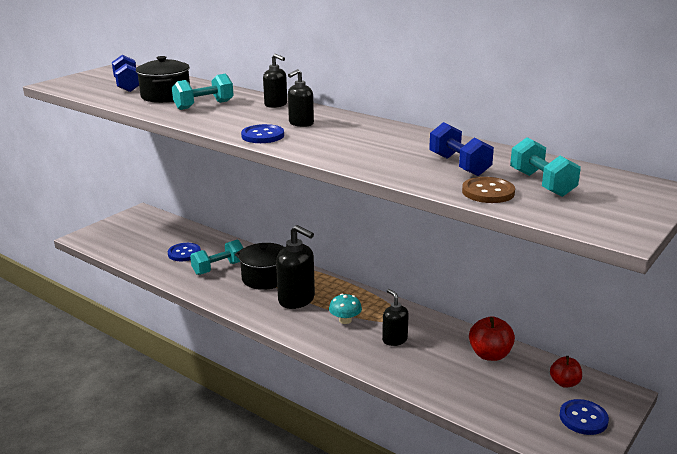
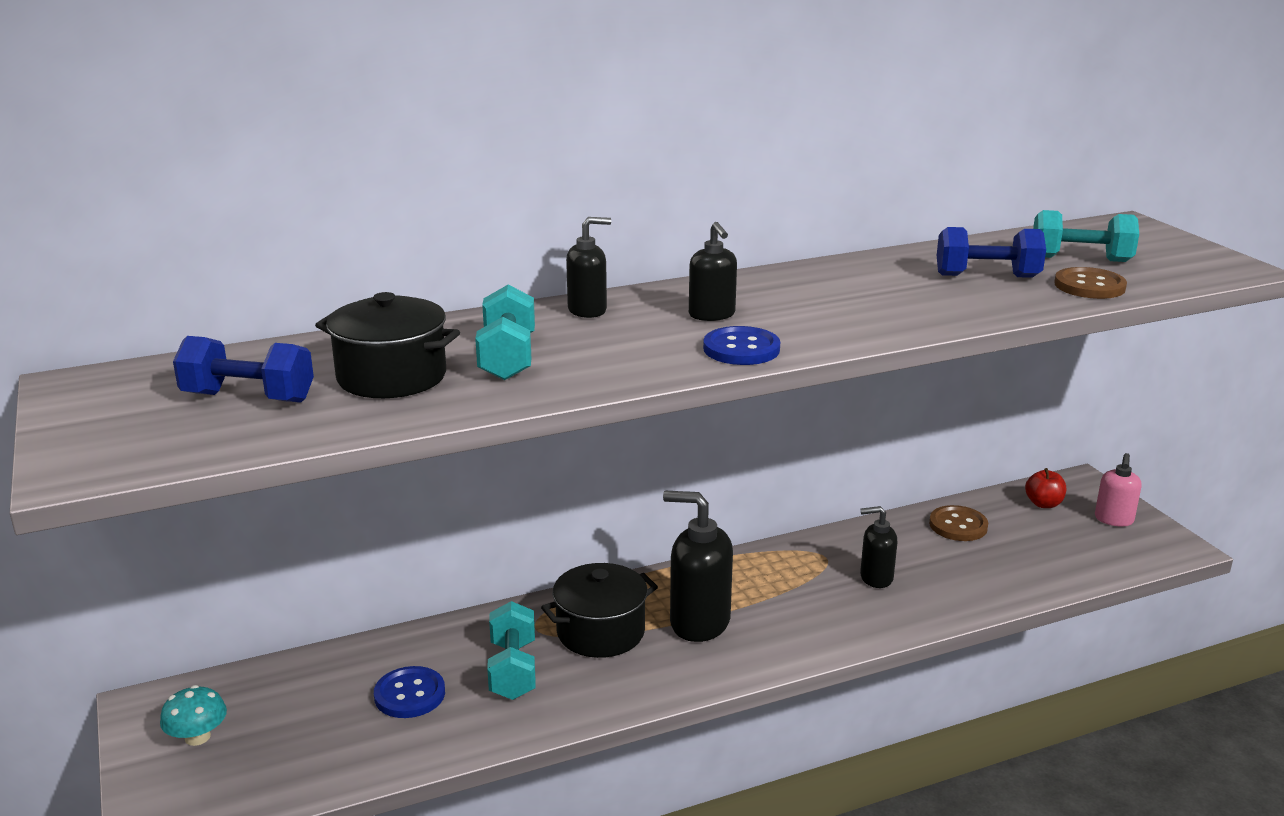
camera: 60 degrees left, 0 degrees up
(297, 300) = (699, 622): black soap dispenser -> black soap dispenser turned 135 degrees counterclockwise
(345, 320) = (794, 599): turquoise mushroom -> turquoise mushroom (197, 737)
(490, 354) = (958, 525): red apple -> brown button
(583, 418) = (1114, 520): blue button -> pink soap dispenser

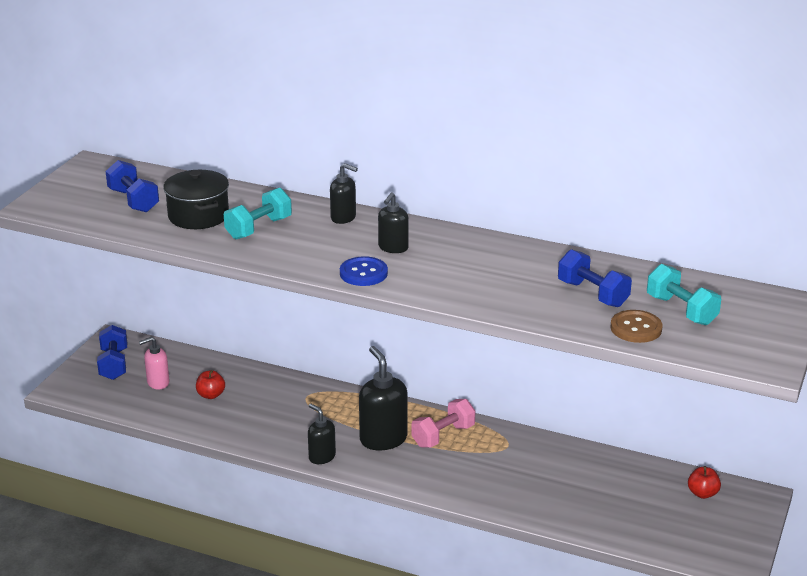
camera: 45 degrees right, 5 degrees up
(197, 737) = (114, 364): turquoise mushroom -> blue dumbbell
(409, 694) = (211, 395): blue button -> red apple
(513, 670) = (266, 410): turquoise dumbbell -> none
(600, 632) = (331, 416): black pot -> none
(751, 583) = (443, 436): none -> pink dumbbell
(876, 578) = (514, 472): black soap dispenser -> black soap dispenser (322, 457)
(958, 525) = (619, 474): brown button -> none
(1114, 520) = (730, 528): pink soap dispenser -> pink soap dispenser (158, 383)

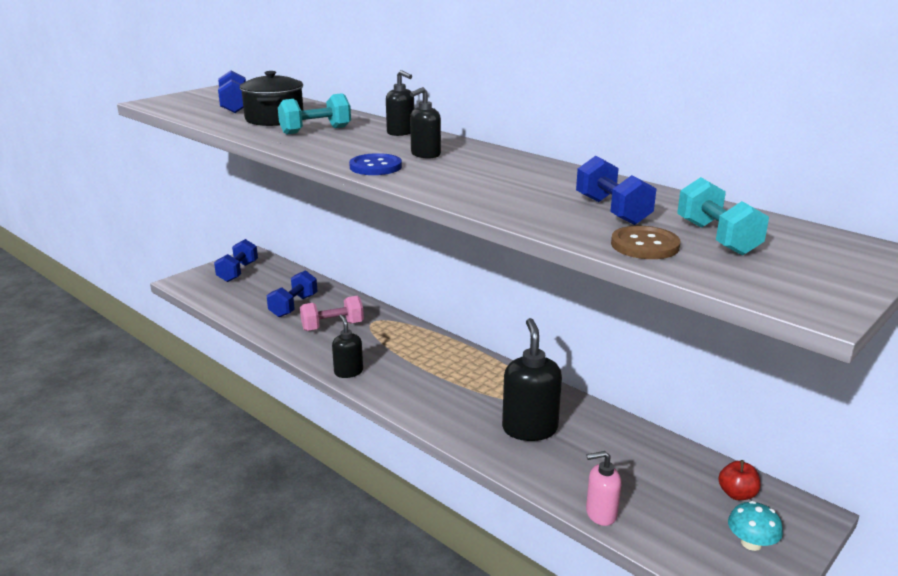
camera: 20 degrees right, 5 degrees down
(158, 383) = (259, 290): pink soap dispenser -> pink soap dispenser (600, 513)
(211, 395) = (293, 306): red apple -> blue dumbbell
(383, 439) = (416, 368): black soap dispenser -> black soap dispenser (529, 428)
(443, 436) = (476, 377): pink dumbbell -> pink dumbbell (332, 326)
(725, 529) = (751, 543): none -> turquoise mushroom

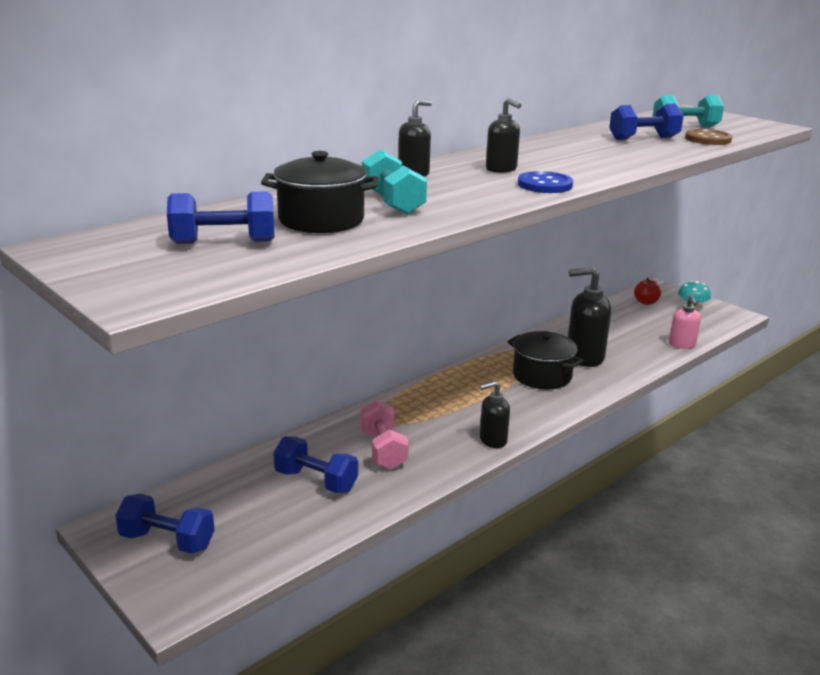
camera: 85 degrees left, 0 degrees up
(475, 399) = (542, 376): none -> black pot

